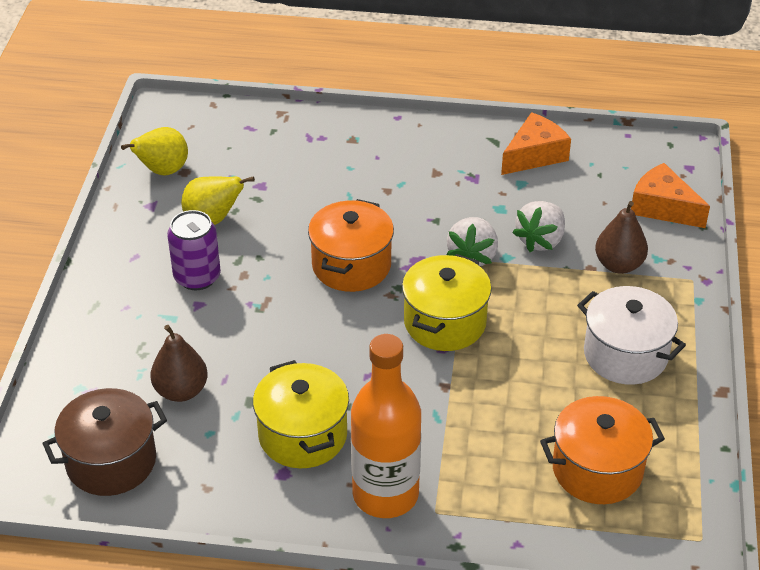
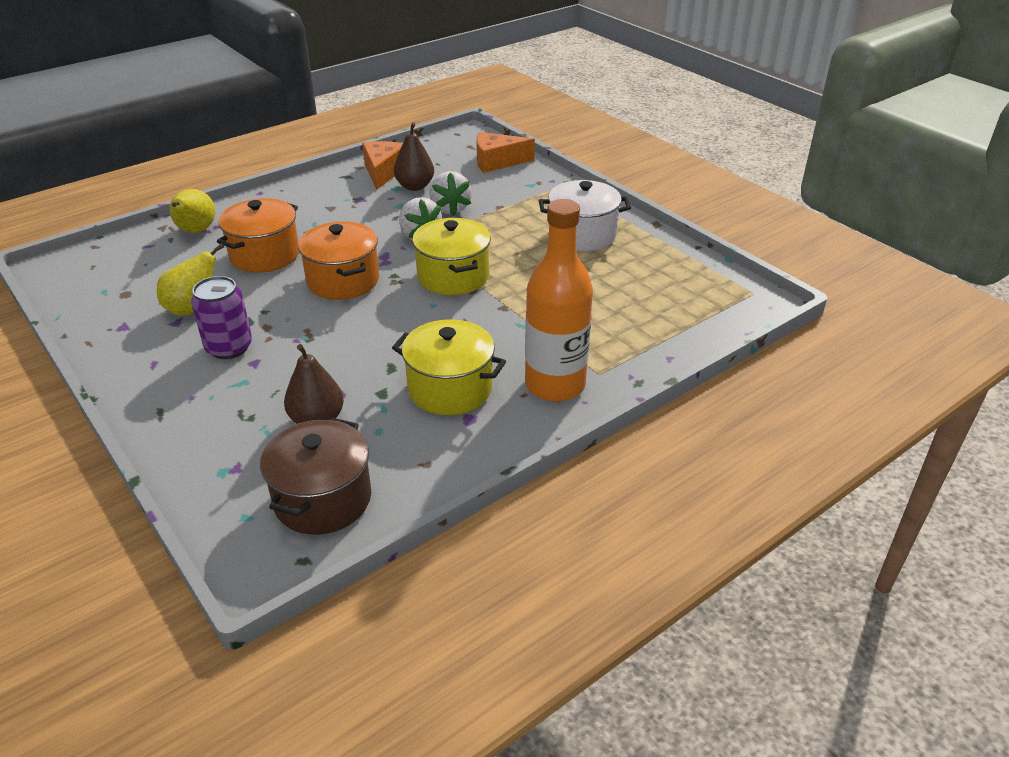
camera: 45 degrees left, 5 degrees down
(162, 171) = (104, 302): yellow pear -> yellow pear (195, 231)
(597, 469) = (653, 295): orange pot -> orange pot (265, 255)
(618, 265) = (513, 197): brown pear -> brown pear (415, 186)

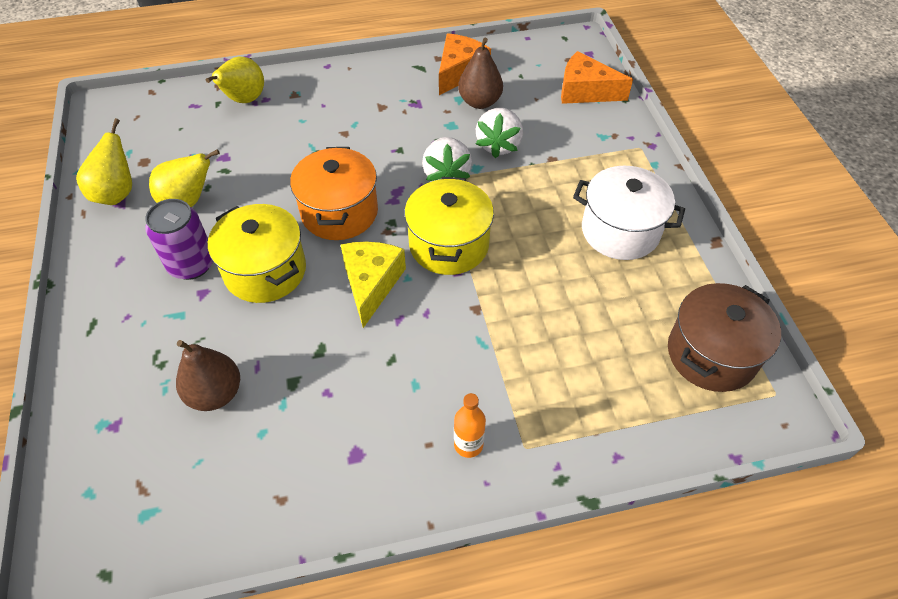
camera: 25 degrees right, 15 degrees up
(114, 321) = (116, 193): none -> yellow pear
(265, 255) = (287, 152): orange pot -> none
(323, 499) = (164, 502): brown pot -> brown pot (711, 354)
(405, 316) = (371, 284): none -> yellow cheese
(450, 389) = (360, 404): yellow pot -> yellow pot (265, 271)
(555, 385) = (468, 444): orange bottle -> orange bottle, size x0.42

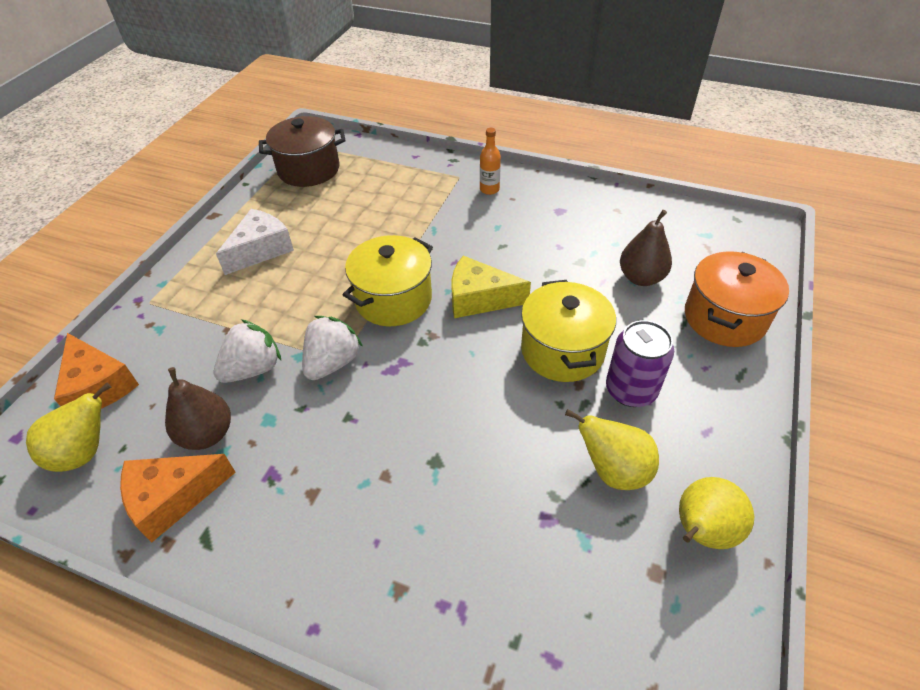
camera: 145 degrees left, 5 degrees down
(244, 100) = (473, 623): yellow pear -> yellow pear (85, 452)
(339, 212) = (461, 374): orange pot -> orange pot (724, 318)
(371, 284) = (479, 299): yellow cheese -> yellow cheese turned 60 degrees clockwise
(620, 231) = (261, 250): white pot -> white cheese

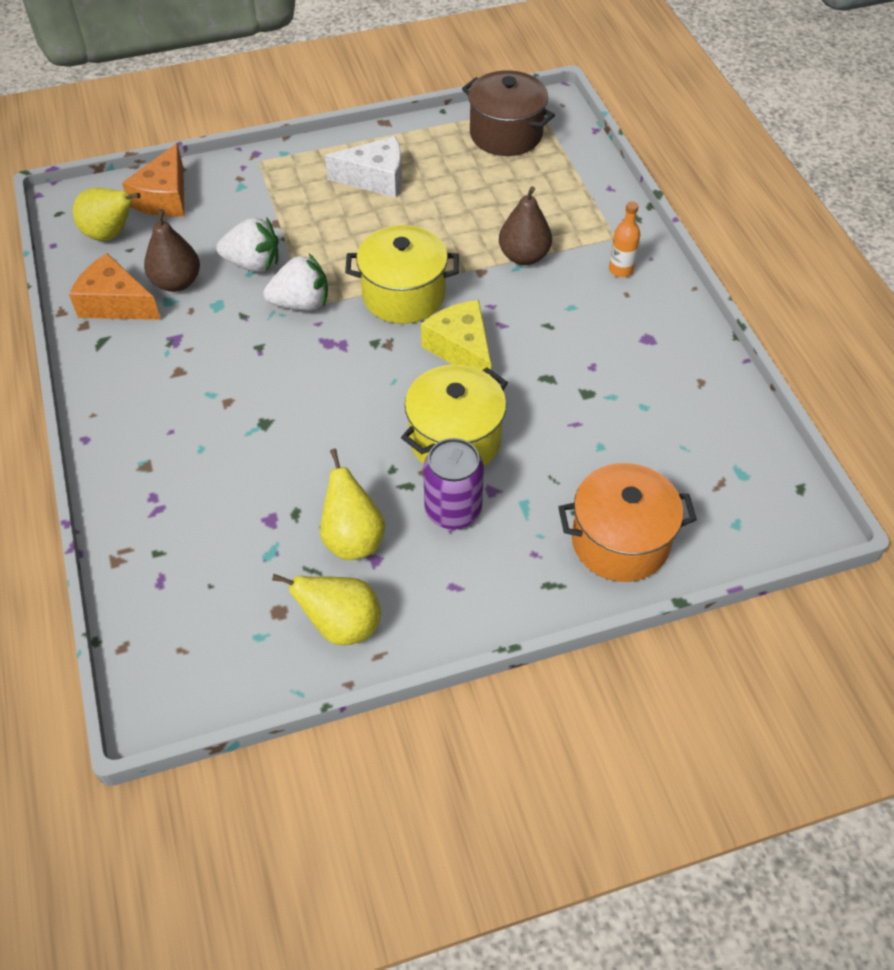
camera: 50 degrees right, 5 degrees up
(641, 278) = (612, 450): brown pear -> brown pear (524, 256)

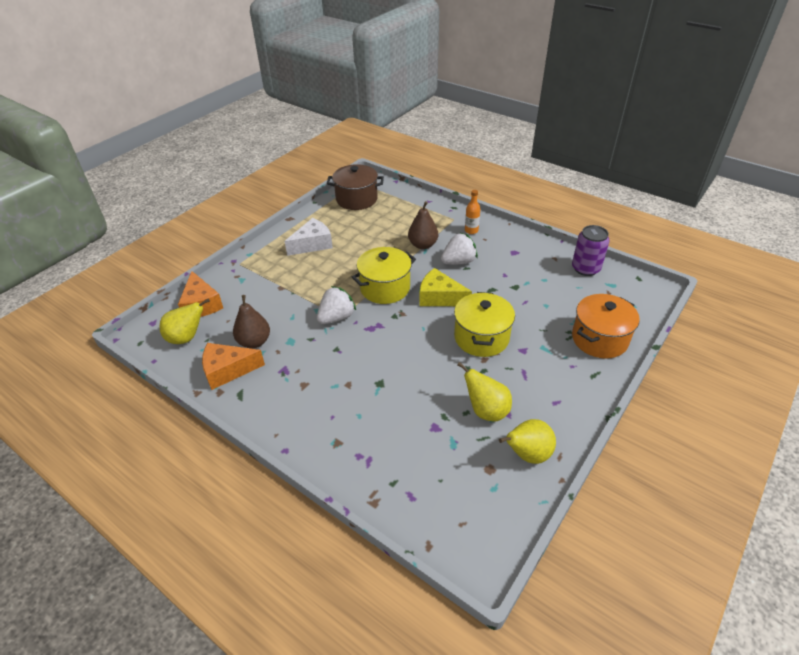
camera: 35 degrees left, 10 degrees down
(253, 264) = (289, 312): white strawberry -> white strawberry (458, 262)
(453, 510) = (516, 369): purple can -> purple can (585, 268)

